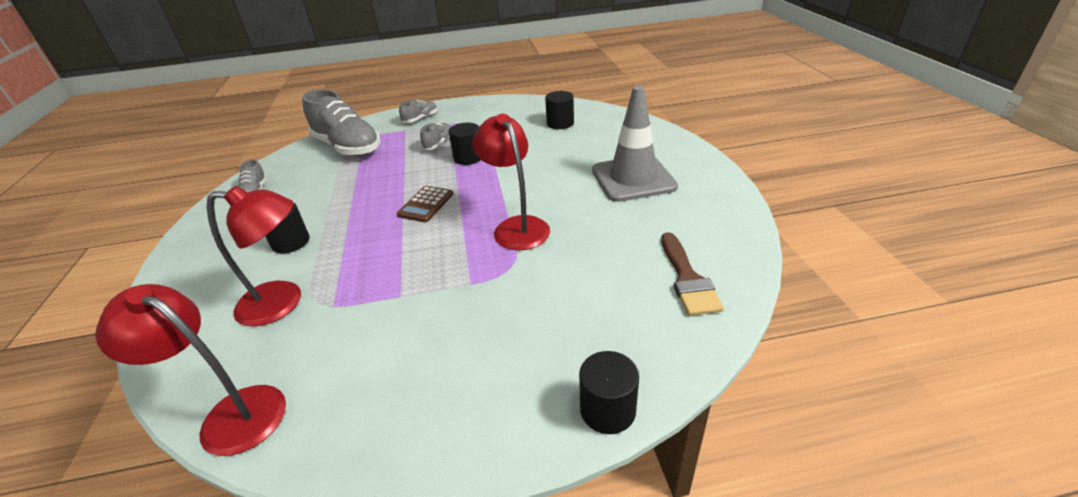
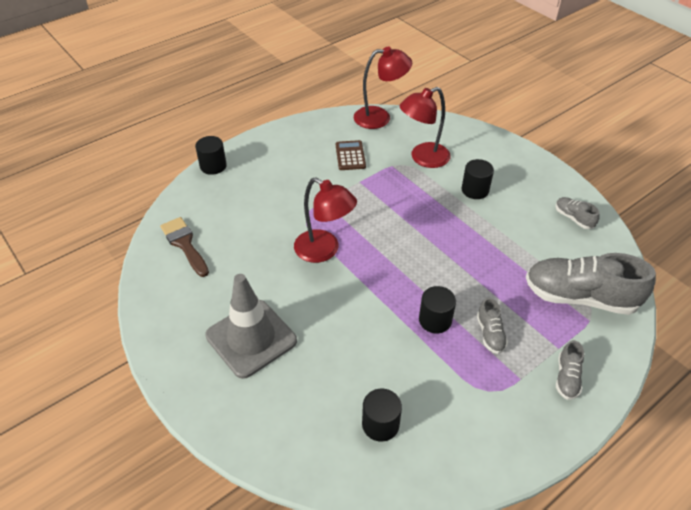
camera: 150 degrees right, 10 degrees up
(426, 204) = (415, 250): brown calculator -> brown calculator (350, 156)

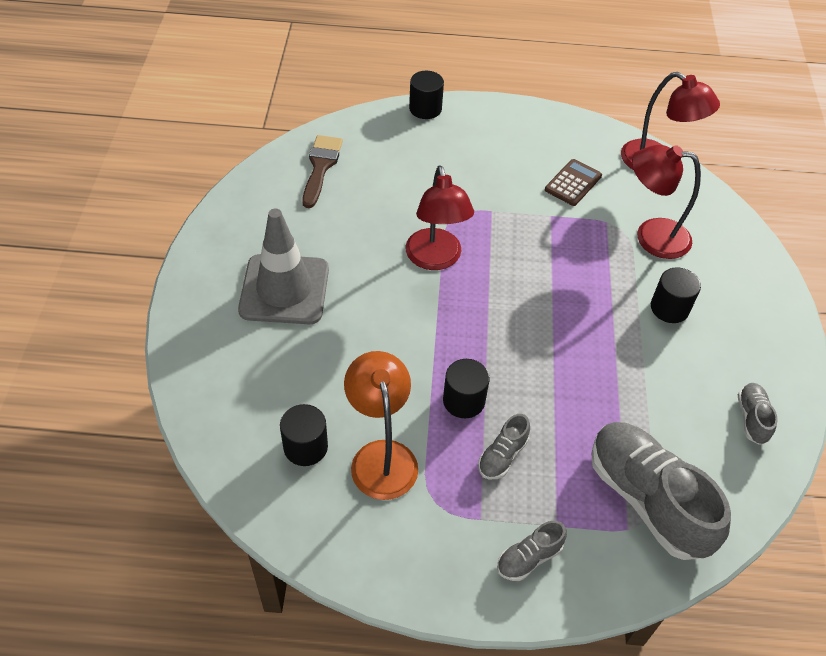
camera: 40 degrees right, 5 degrees up
(429, 390) = (381, 456): none -> orange lamp

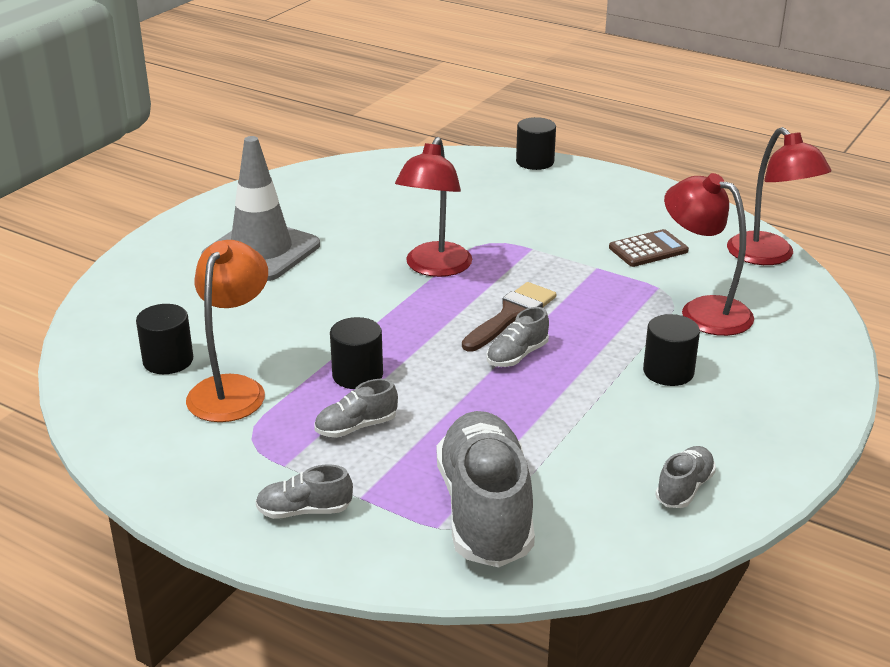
camera: 30 degrees right, 20 degrees down
(321, 167) = (384, 178): brown brush -> brown brush (511, 315)
(561, 332) = (517, 355): none -> grey shoe

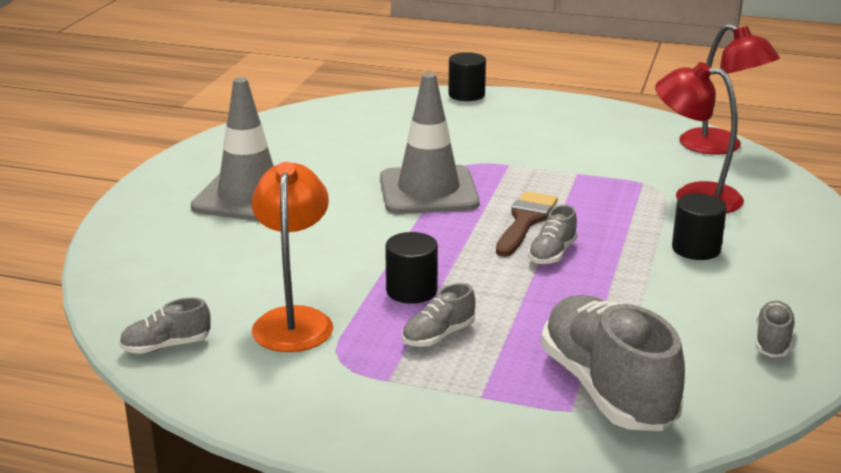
camera: 15 degrees left, 5 degrees down
(168, 360) = (211, 304): black cylinder -> none
(304, 511) = (433, 417): grey shoe -> grey shoe (166, 346)
(434, 268) = (428, 191): red lamp -> grey traffic cone
(648, 249) = (614, 153): brown calculator -> none

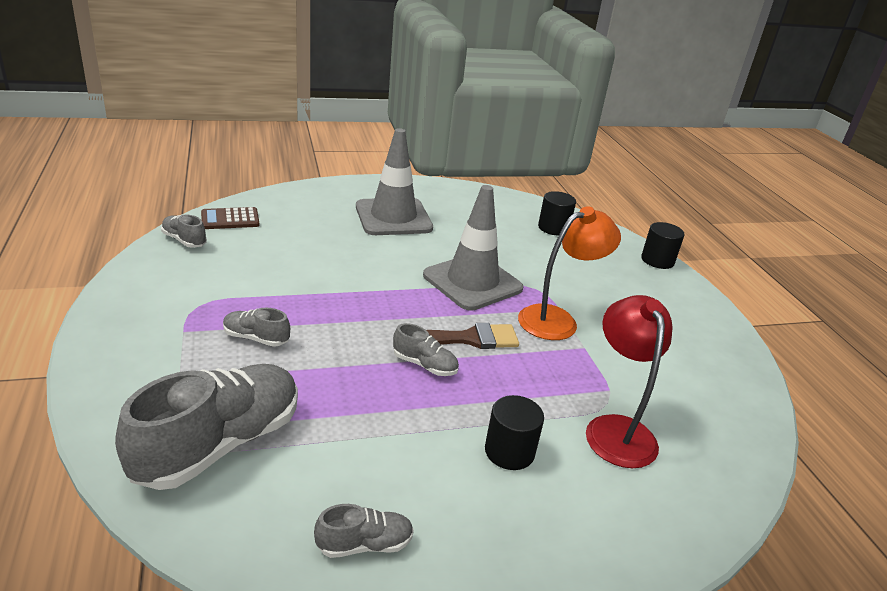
camera: 55 degrees right, 5 degrees up
(140, 303) = (230, 219): none -> brown calculator
(294, 320) = (241, 275): orange lamp -> orange lamp (557, 319)
(411, 291) = (313, 311): black cylinder -> black cylinder (553, 228)
(552, 254) = (425, 365): grey shoe -> grey shoe turned 150 degrees counterclockwise
(721, 147) = (748, 428): red lamp -> none

